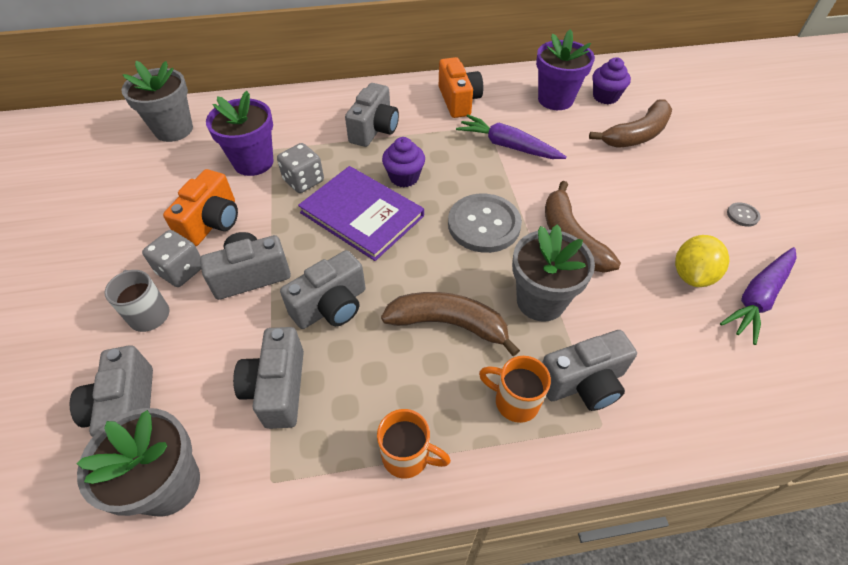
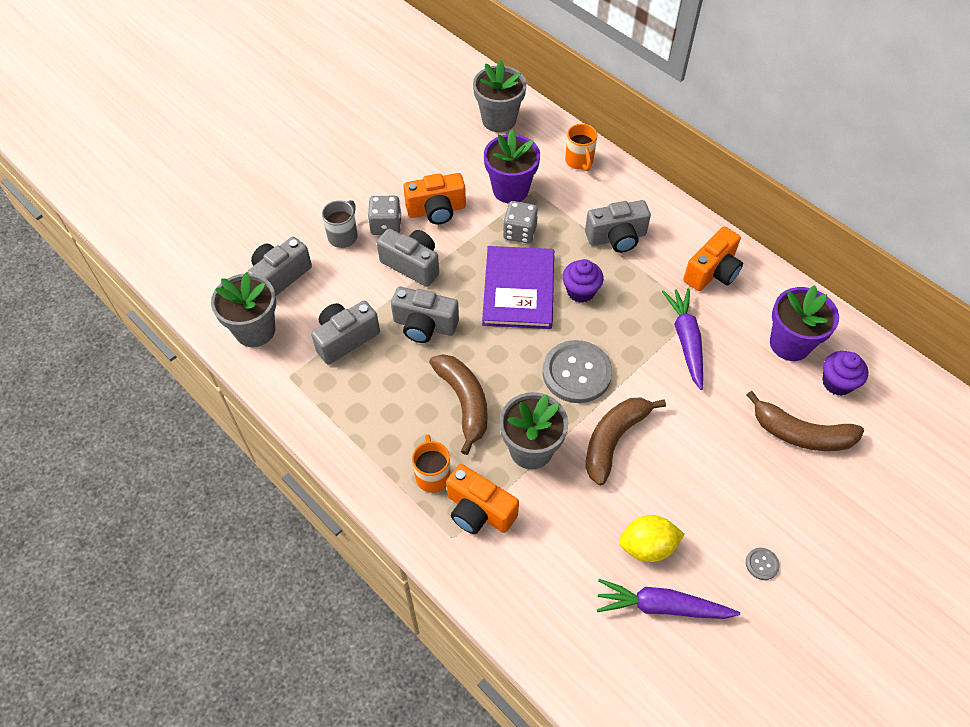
camera: 55 degrees right, 5 degrees up
(407, 456) = (351, 436): orange mug -> orange mug (579, 161)
(583, 383) = (479, 511): grey camera -> orange camera

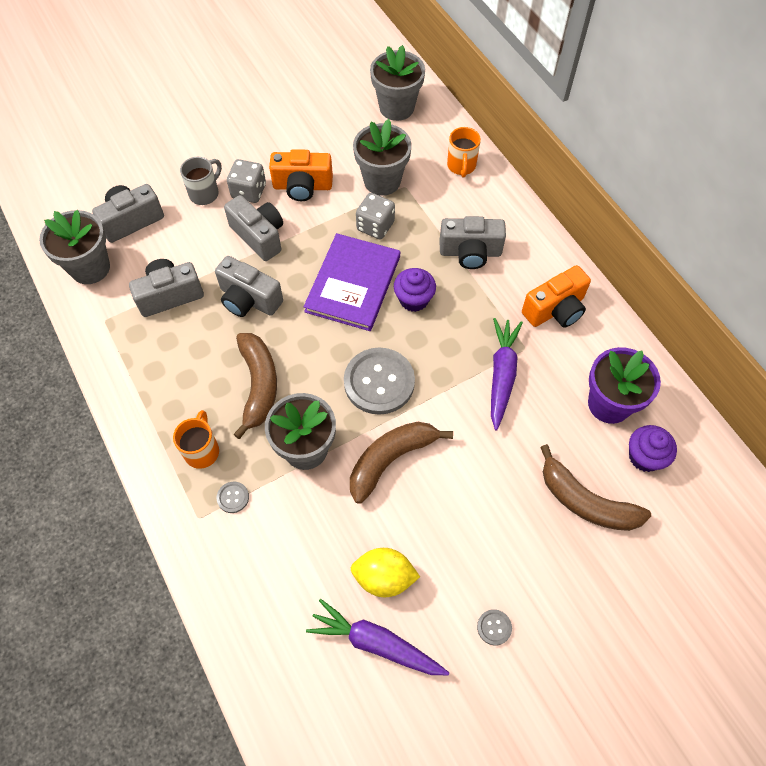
camera: 15 degrees right, 5 degrees up
(479, 511) = (233, 497): orange camera -> grey button
(510, 190) = (382, 181): purple flower pot -> grey flower pot

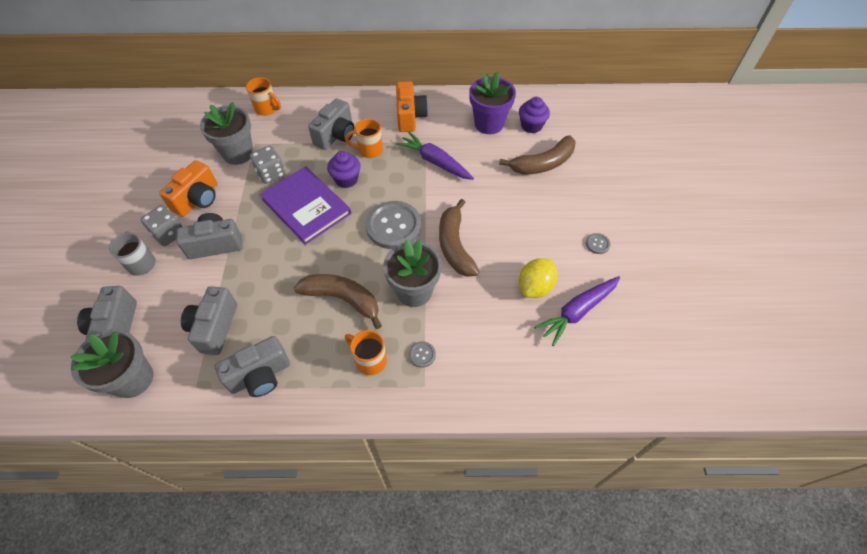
camera: 60 degrees left, 5 degrees down
(249, 299) = (265, 274): grey camera -> grey camera (260, 376)
(396, 107) = (186, 118): grey flower pot -> none
(471, 297) = (369, 150): none -> orange mug

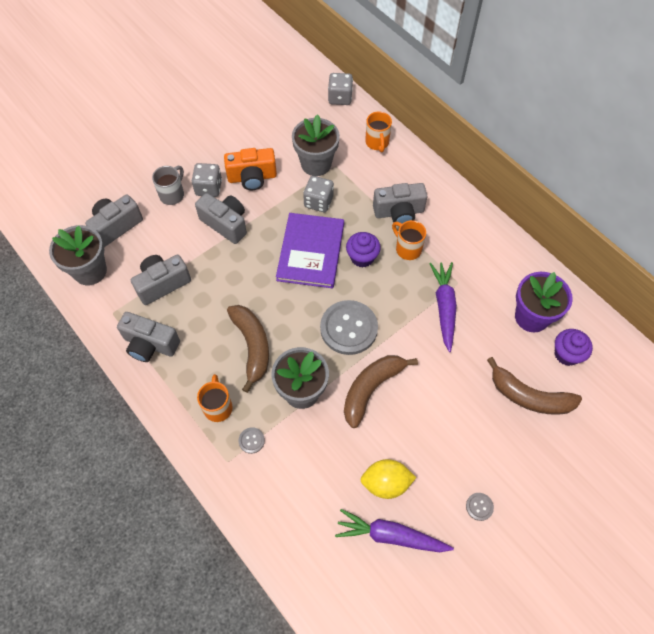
camera: 50 degrees right, 5 degrees up
(203, 103) = (340, 97): none -> grey dice
(410, 116) = (475, 248): orange camera -> none

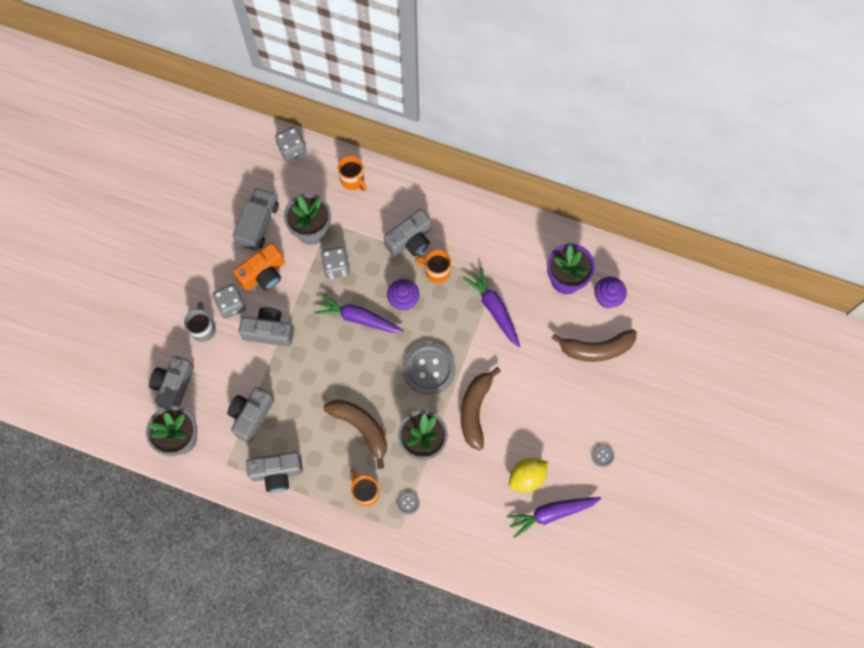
camera: 30 degrees left, 10 degrees up
(273, 139) = (258, 225): none -> grey truck
(311, 252) = (358, 318): purple book -> purple carrot

